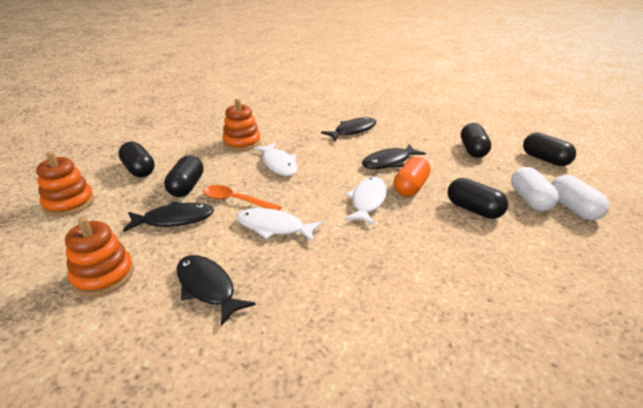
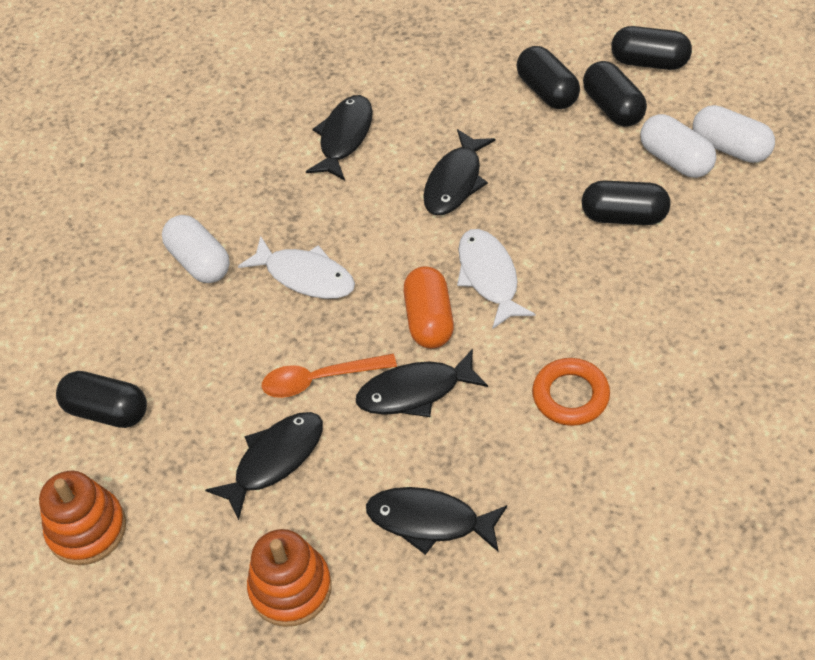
camera: 30 degrees left, 20 degrees up
(187, 187) = (222, 397): black capsule -> black capsule (613, 107)
(242, 142) = (199, 262): orange stacking toy -> white capsule
(274, 227) = (415, 391): white fish -> black fish
(358, 272) = (570, 395): none -> orange ring
(410, 187) = (522, 218): orange capsule -> orange capsule (429, 320)

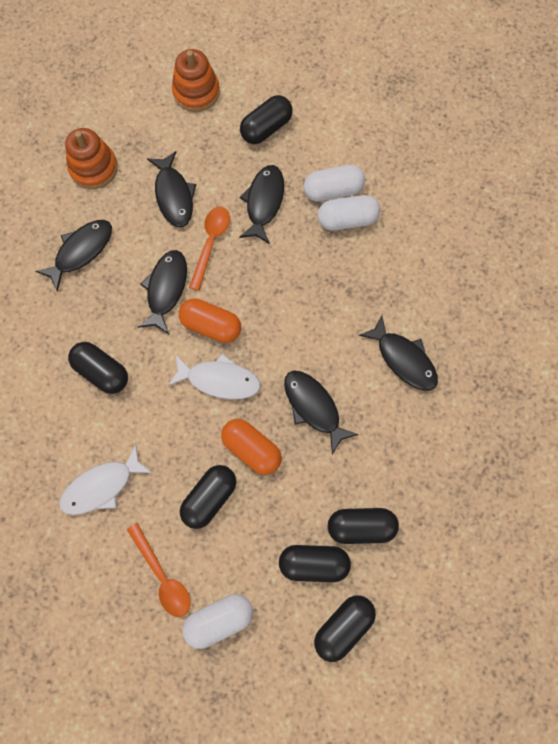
camera: 115 degrees right, 20 degrees up
(225, 355) = (264, 202): none -> black fish
(305, 276) = (294, 273): white fish -> white fish (101, 486)
(543, 209) = (251, 449): none -> orange capsule
(570, 395) = (102, 372): orange ring -> black capsule
(675, 159) = (234, 571): white capsule -> white capsule (333, 190)
(734, 212) = (162, 576): none -> orange spoon

